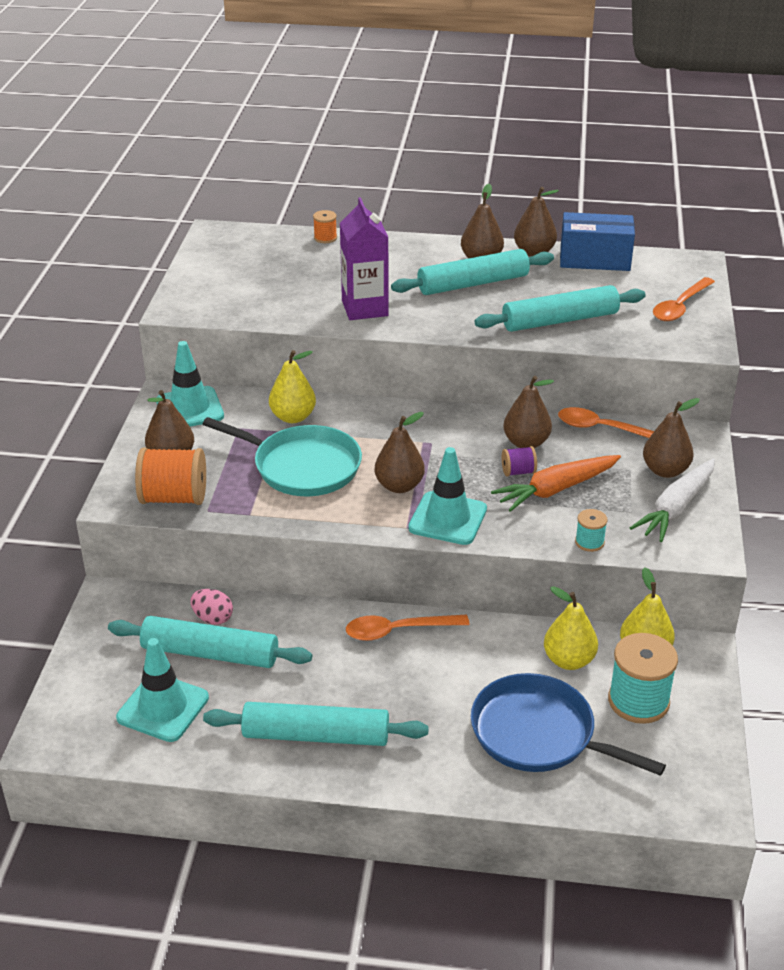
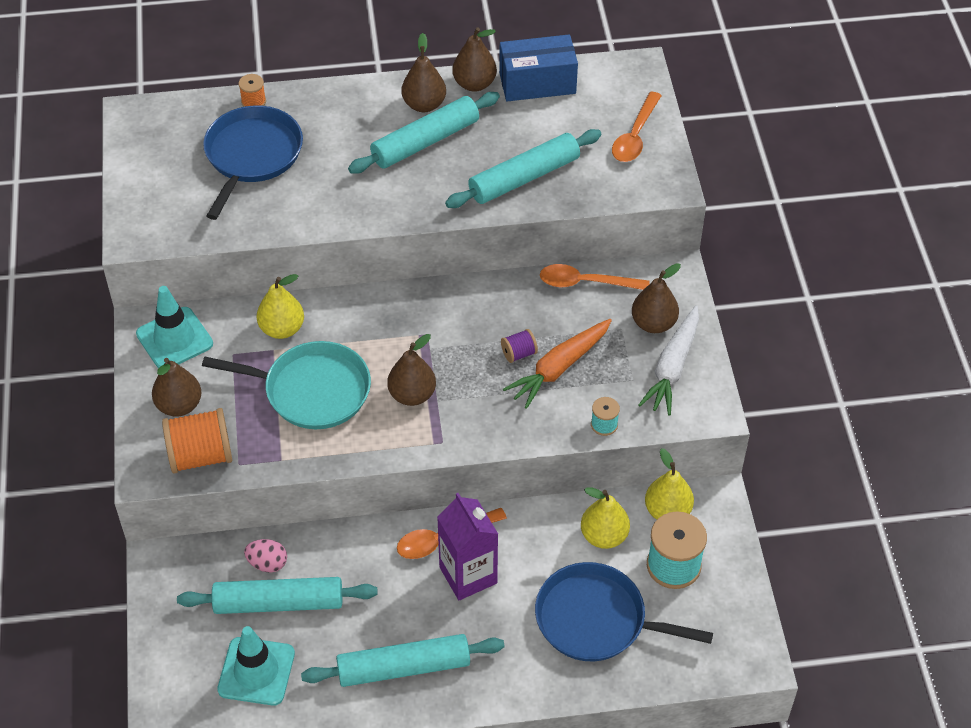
camera: 15 degrees left, 15 degrees up
(308, 272) = (252, 156): none -> blue pan
(364, 308) = (327, 198): purple carton -> purple carton (468, 575)
(448, 519) = (468, 425): turquoise traffic cone -> none
(526, 443) = (517, 315): brown pear -> none

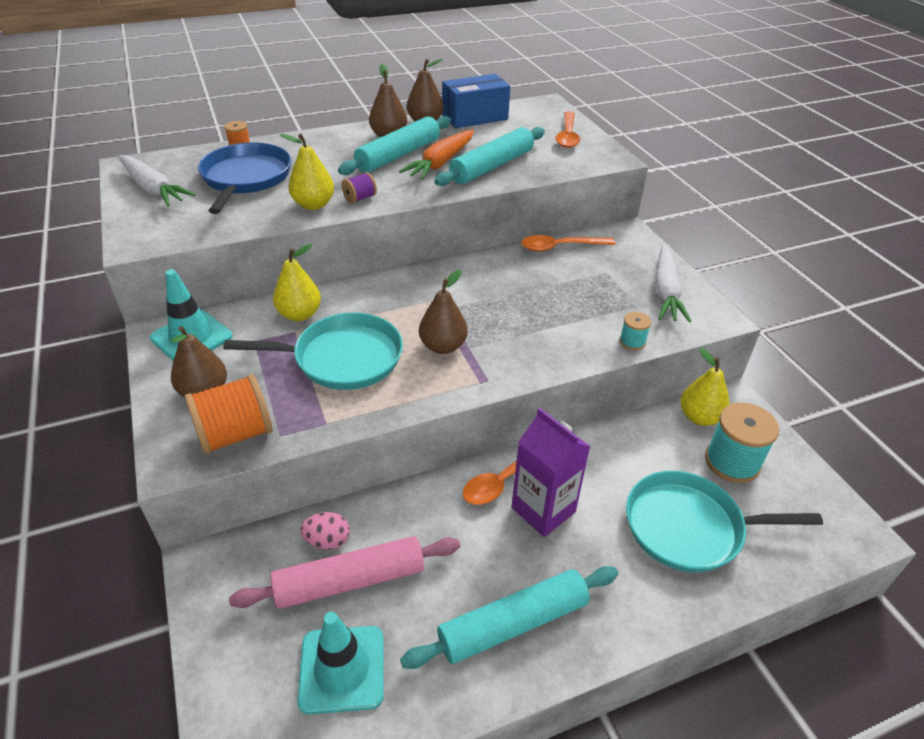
camera: 15 degrees left, 10 degrees down
(156, 159) = (153, 189): none -> white carrot
(279, 603) = (350, 581): turquoise rolling pin -> pink rolling pin
(518, 353) = (528, 301): purple spool -> purple spool (360, 198)
(559, 368) = (569, 306): orange carrot -> orange carrot (441, 163)
(597, 619) = (689, 527): blue pan -> turquoise pan
(604, 536) = (655, 448): yellow pear -> yellow pear (313, 205)
(653, 323) = (631, 265): brown pear -> none

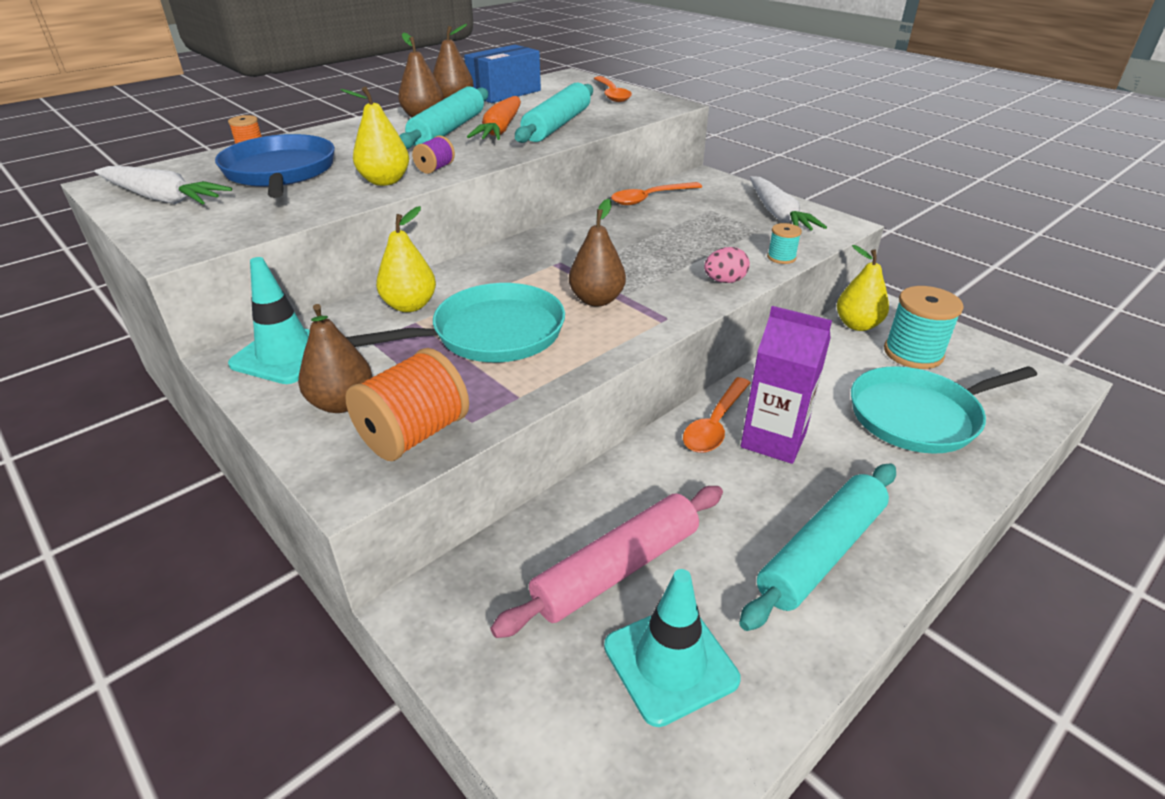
camera: 20 degrees left, 5 degrees down
(328, 540) = (562, 537): pink egg -> pink egg (724, 281)

